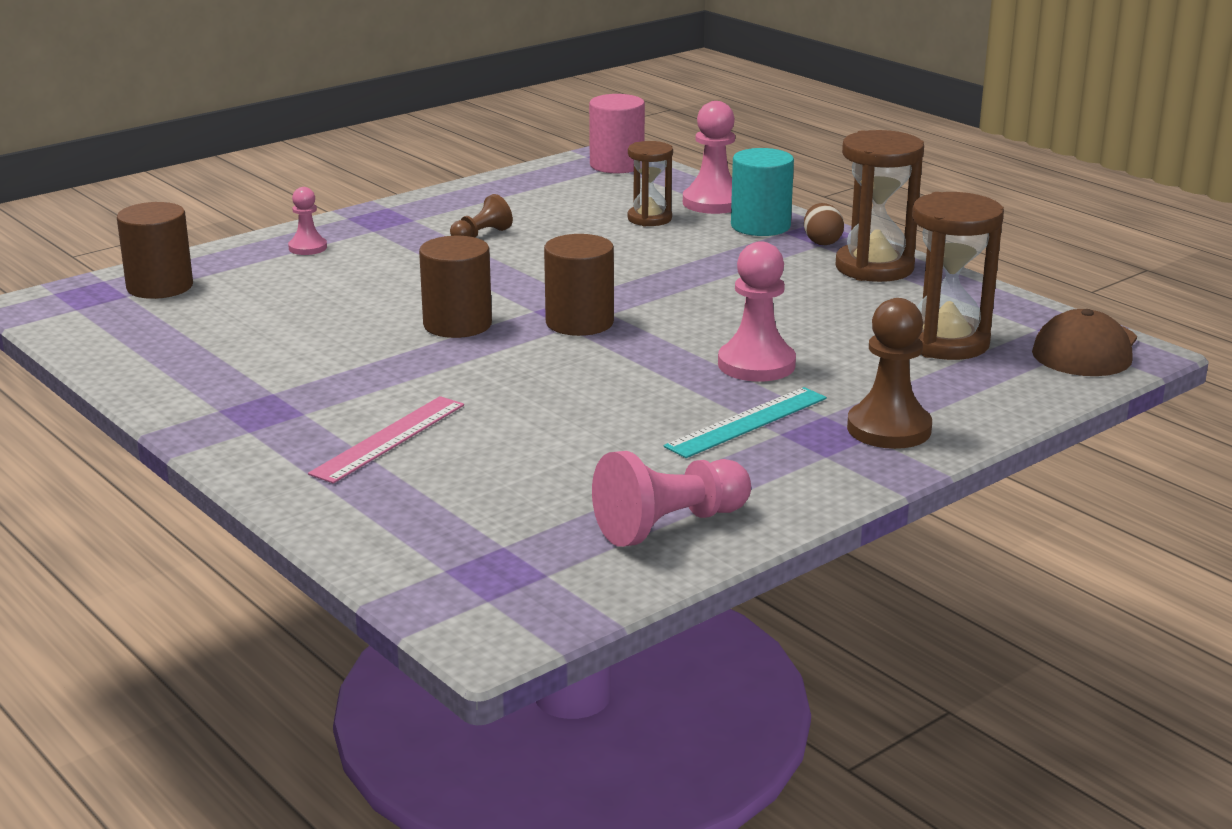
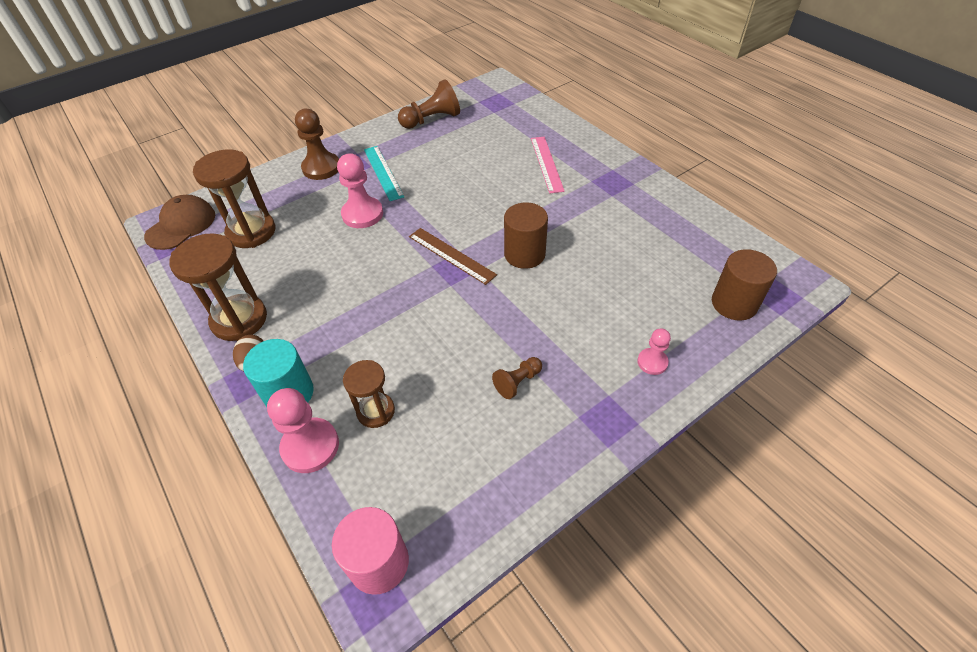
camera: 175 degrees left, 25 degrees up
(388, 438) = (547, 164): pink ruler -> pink ruler turned 45 degrees counterclockwise
(579, 322) = (451, 255): brown cylinder -> brown ruler
(669, 525) = (432, 120): pink pawn -> brown pawn
(747, 422) = (383, 172): turquoise ruler -> turquoise ruler turned 75 degrees counterclockwise

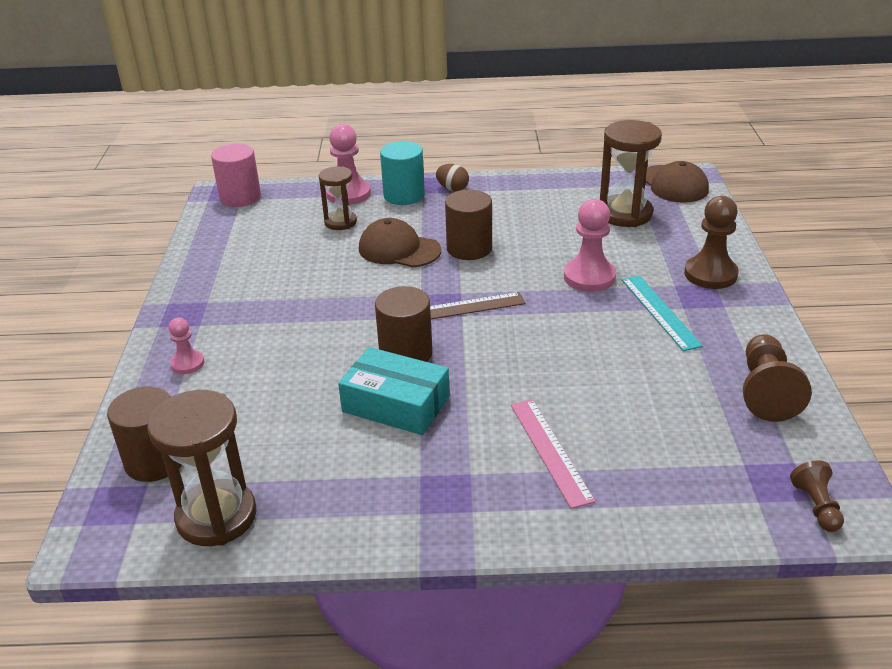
camera: 125 degrees right, 15 degrees down
(239, 320) = (507, 190): brown hourglass -> brown hourglass (216, 516)
(364, 292) = (469, 248): none -> brown cylinder
(383, 172) = (660, 311): turquoise ruler -> turquoise ruler turned 60 degrees clockwise
(396, 335) = (399, 249): none -> brown cap
(517, 382) = (275, 287): brown pawn -> brown pawn (816, 506)
(547, 164) = (550, 451): pink ruler -> pink ruler turned 45 degrees clockwise
(573, 232) = (396, 404): none -> turquoise box

